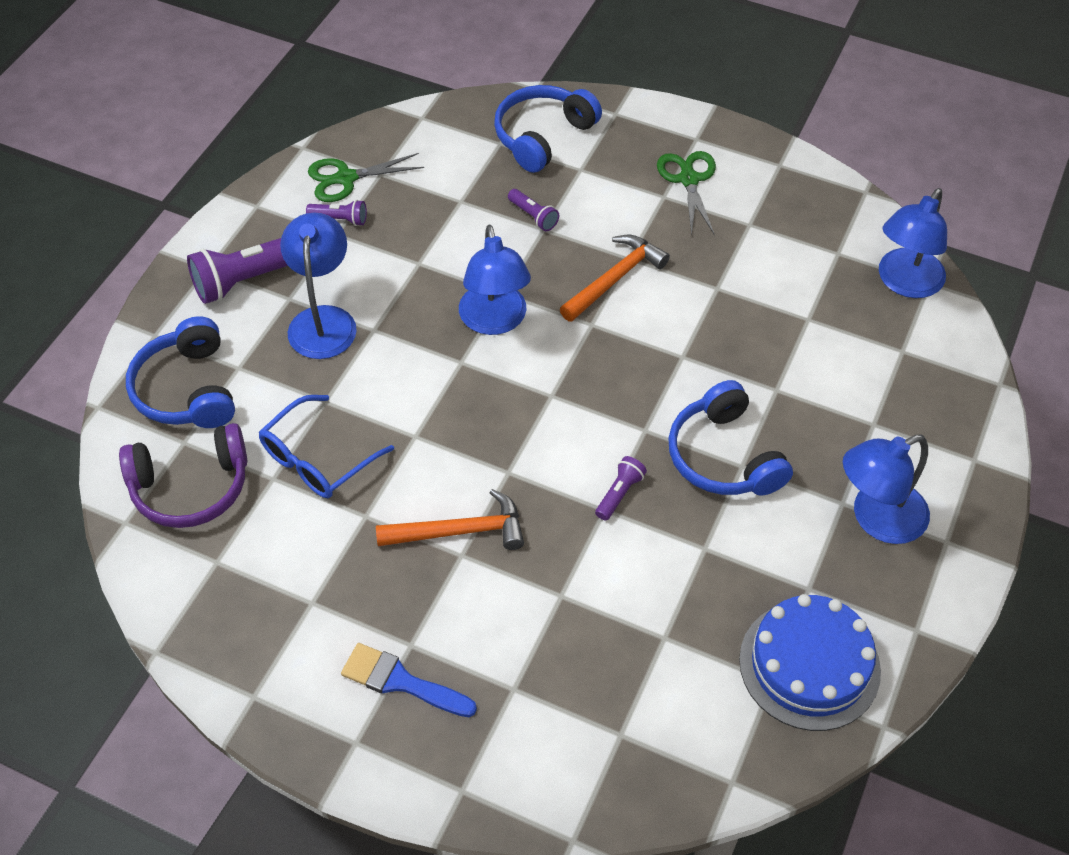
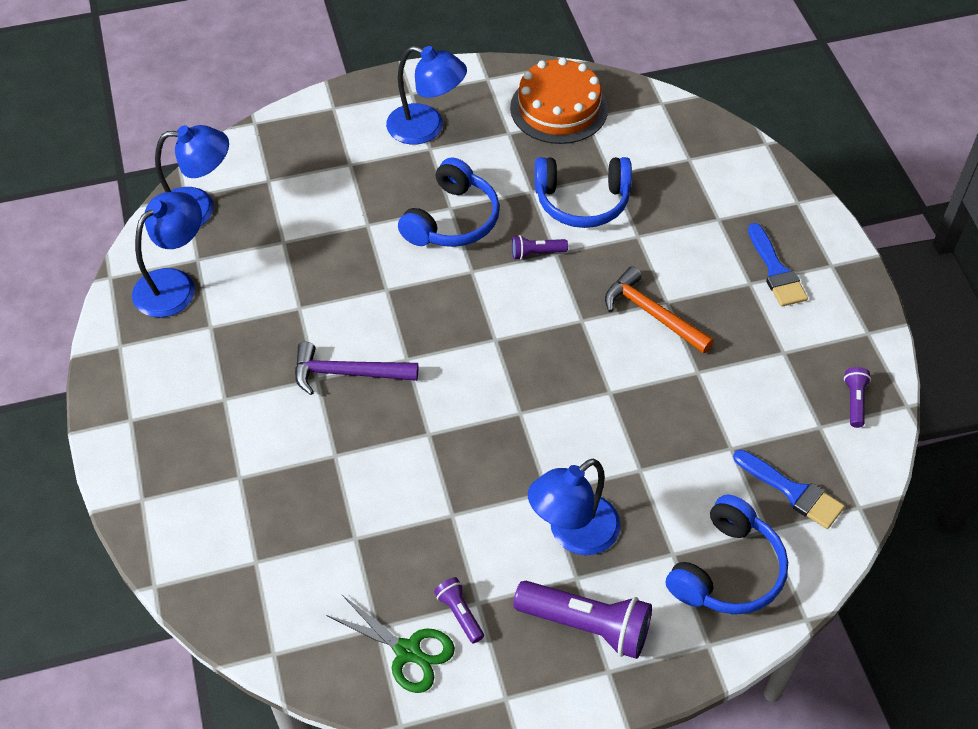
camera: 130 degrees left, 0 degrees up
(191, 487) = (792, 491): purple headphones -> blue brush
(318, 459) = (689, 434): blue glasses -> none
(495, 321) = (462, 419): blue lamp -> blue lamp (174, 284)
(533, 216) = (327, 472): purple flashlight -> purple flashlight (854, 401)
(543, 136) = (219, 534): blue headphones -> blue headphones (582, 201)
(615, 279) = (347, 373): orange hammer -> purple hammer
(689, 179) = (189, 394): green scissors -> none
(809, 665) = (559, 108): blue cake -> orange cake

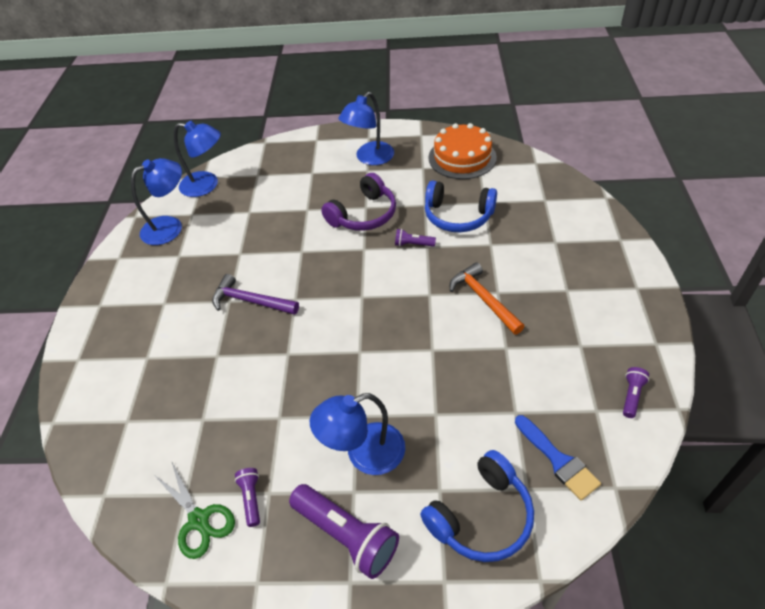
camera: 20 degrees right, 5 degrees down
(426, 128) = (369, 158): blue lamp -> blue lamp turned 90 degrees clockwise
(452, 220) = (363, 215): blue headphones -> purple headphones
(776, 271) = (590, 284): blue brush -> none

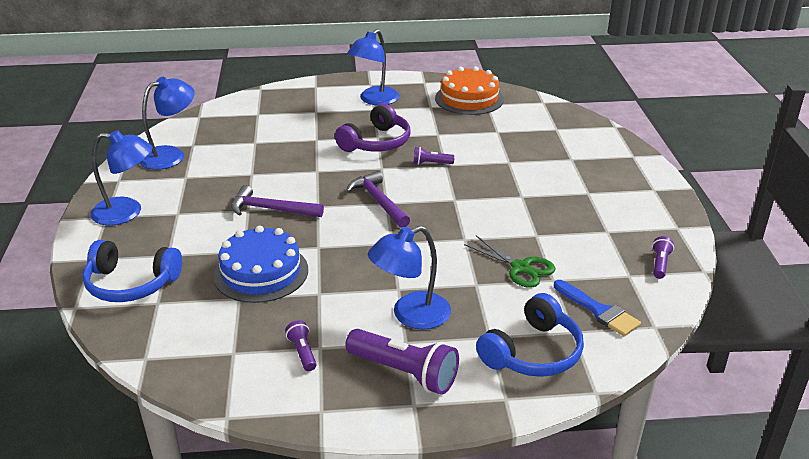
camera: 10 degrees left, 15 degrees down
(199, 520) = (251, 371): green scissors -> green scissors (521, 268)
(207, 185) = (204, 122): blue lamp -> blue lamp (127, 212)
(228, 386) = (261, 272): none -> blue cake
(354, 294) = (378, 201): none -> purple hammer
(458, 216) = (472, 142): blue headphones -> blue headphones (131, 284)
(483, 299) = (509, 201): orange hammer -> none

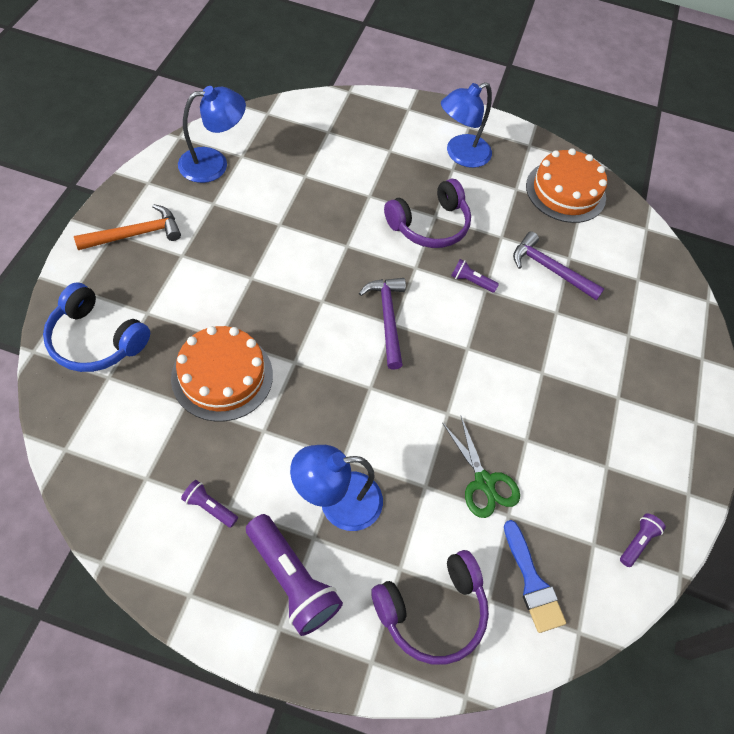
camera: 15 degrees right, 25 degrees up
(127, 212) = (135, 234): blue lamp -> orange hammer
(261, 272) = (222, 376): blue cake -> orange cake
(271, 209) = (274, 286): purple hammer -> purple hammer (550, 269)
(302, 352) = (209, 507): purple flashlight -> purple flashlight turned 60 degrees counterclockwise
(532, 352) = (432, 611): blue headphones -> purple headphones

